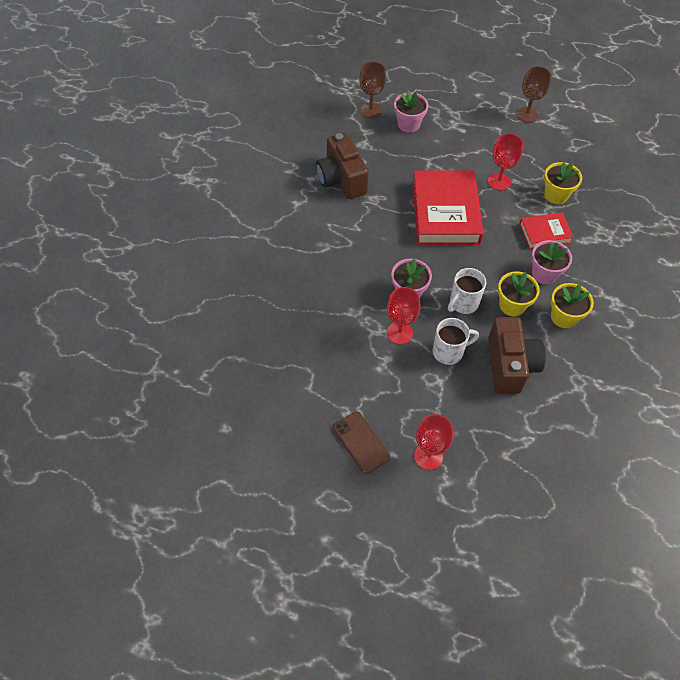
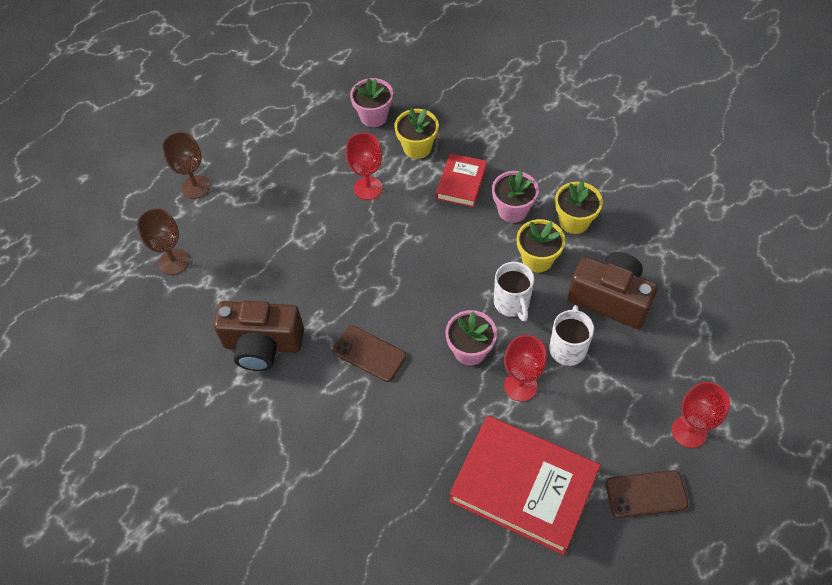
camera: 60 degrees left, 0 degrees up
(370, 237) = (369, 354): none -> brown phone
(408, 124) = (225, 233): pink flower pot -> pink flower pot (374, 116)
(445, 212) = (379, 260): red book -> red book (523, 487)
(527, 115) = (291, 115): brown goblet -> brown goblet (195, 187)

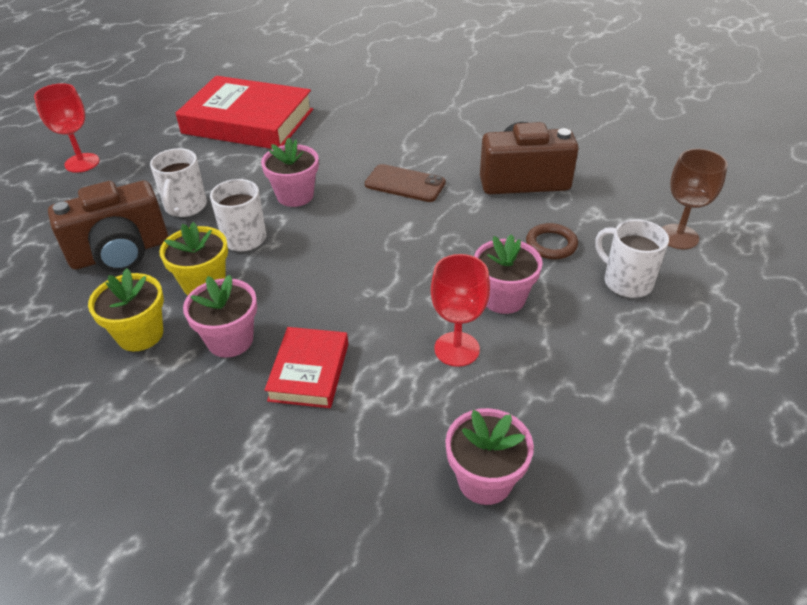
camera: 170 degrees right, 15 degrees down
(195, 187) = (722, 324): brown goblet -> none
(236, 226) = (626, 282): none -> white mug
(272, 266) = (551, 244): none -> brown ring
(326, 222) = (503, 298): none -> pink flower pot
(417, 147) = (389, 425): yellow flower pot -> none
(520, 386) = (242, 176): red goblet -> none
(610, 299) = (120, 253): brown camera -> brown camera turned 45 degrees counterclockwise
(646, 494) = (140, 127): brown phone -> none

